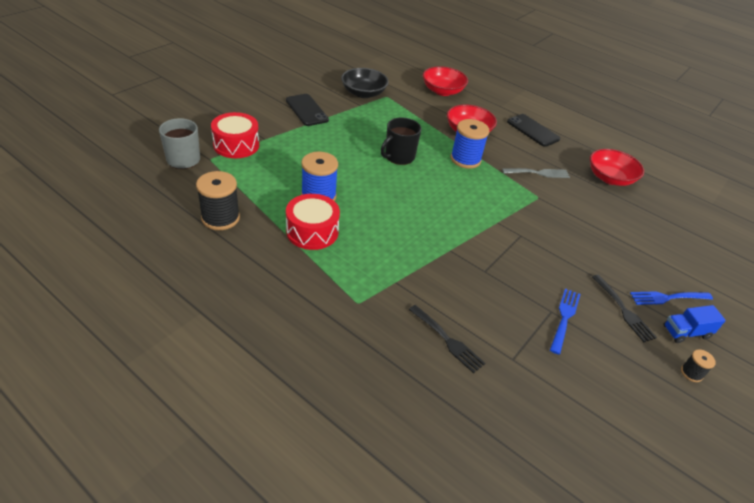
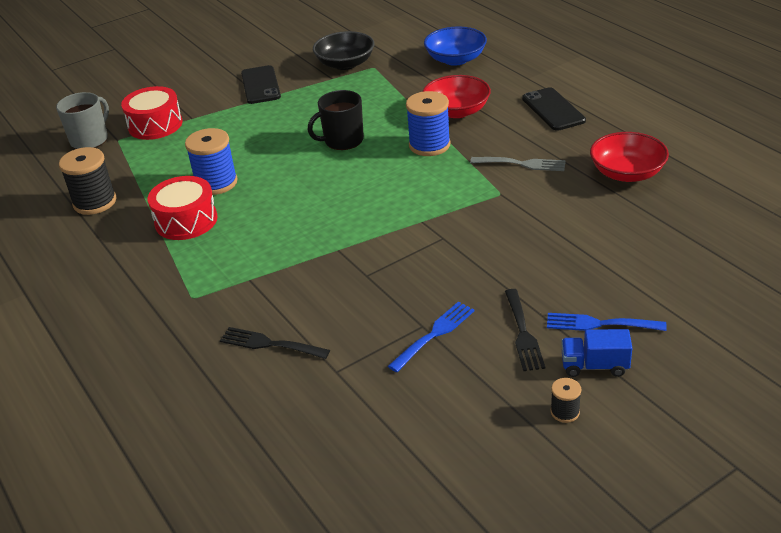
camera: 25 degrees right, 5 degrees down
(442, 91) = (455, 59): red bowl -> blue bowl
(447, 340) = (270, 344): black fork -> black fork turned 135 degrees clockwise

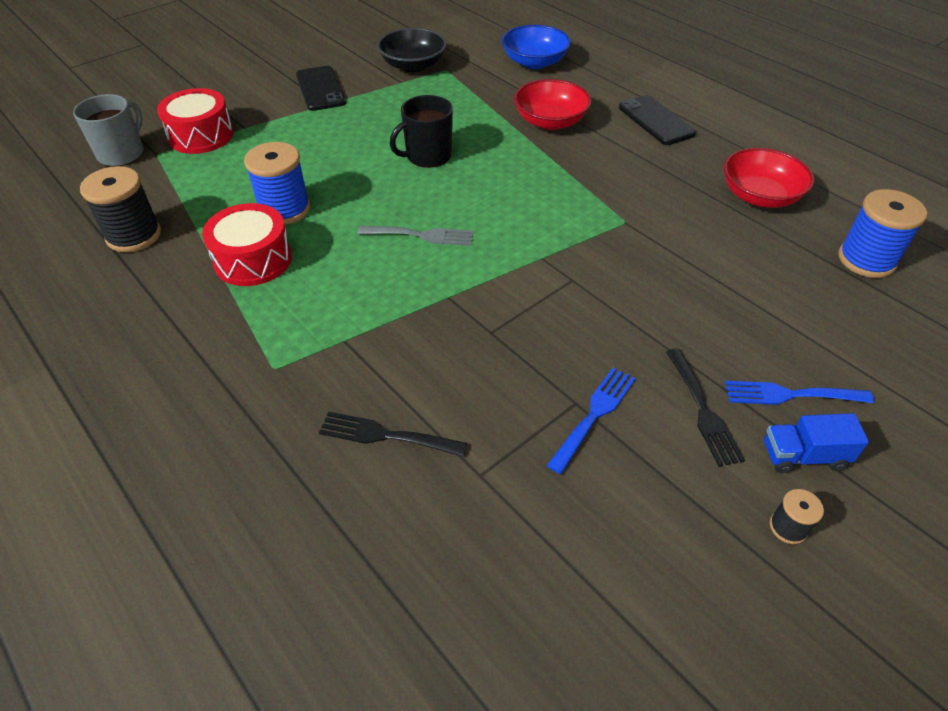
camera: 10 degrees left, 10 degrees up
(429, 145) = (529, 162): blue spool -> blue spool (866, 260)
(522, 164) = (639, 185): grey fork -> grey fork (420, 235)

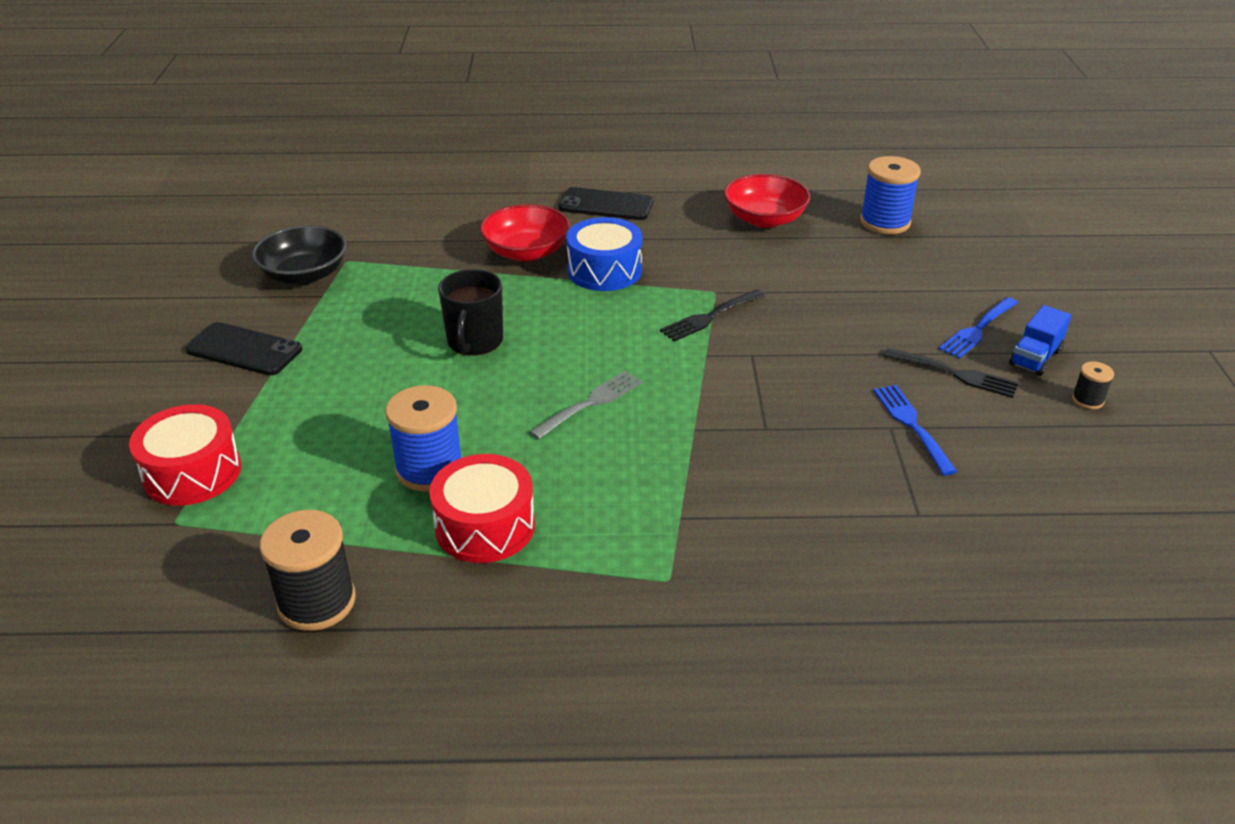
camera: 50 degrees left, 10 degrees down
(122, 154) = (125, 552): grey mug -> none
(386, 435) = (827, 546): black fork -> black fork (710, 317)
(534, 62) = (420, 210): blue bowl -> none
(577, 162) = (604, 270): none -> blue drum

